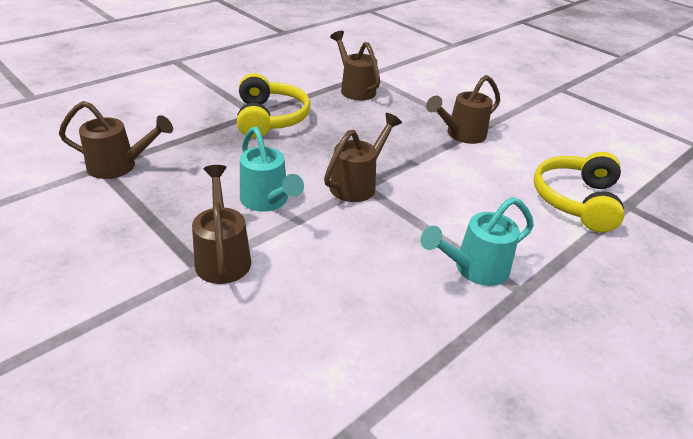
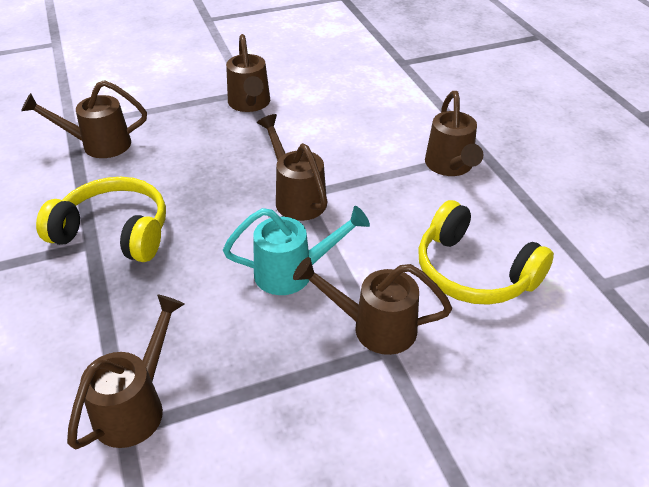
camera: 65 degrees left, 5 degrees up
(474, 269) = (450, 167): turquoise watering can -> brown watering can
(576, 201) = (386, 82): yellow headphones -> yellow headphones (474, 272)

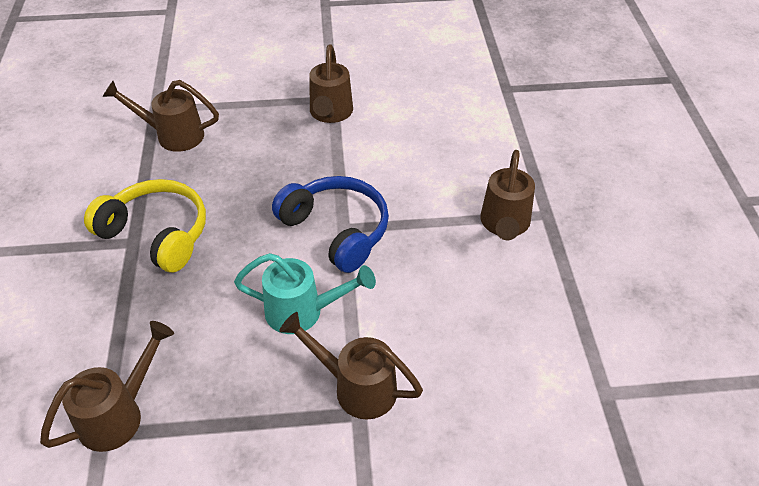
camera: 15 degrees right, 5 degrees up
(296, 198) = (336, 230): brown watering can -> blue headphones
(474, 272) = (478, 350): yellow headphones -> none

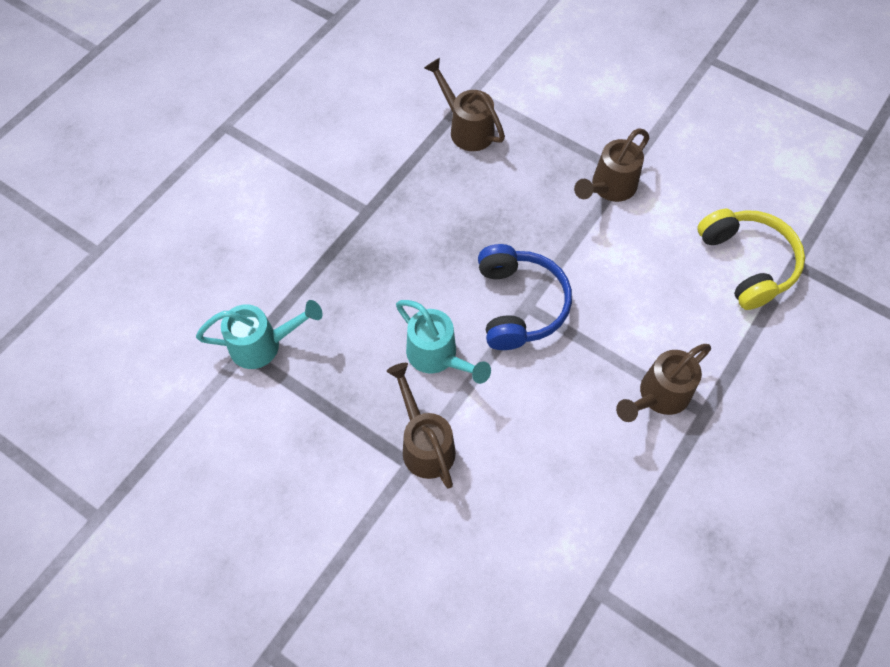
camera: 40 degrees right, 15 degrees up
(118, 414) = (263, 345): brown watering can -> turquoise watering can
(156, 234) = (388, 216): yellow headphones -> yellow headphones (747, 263)

